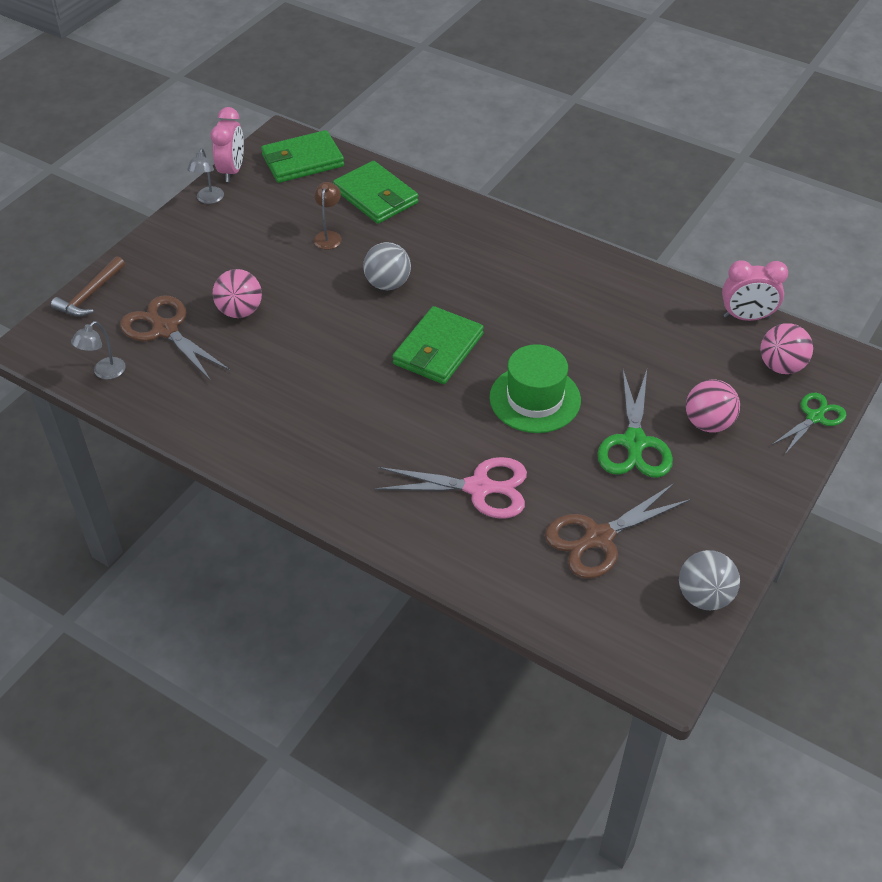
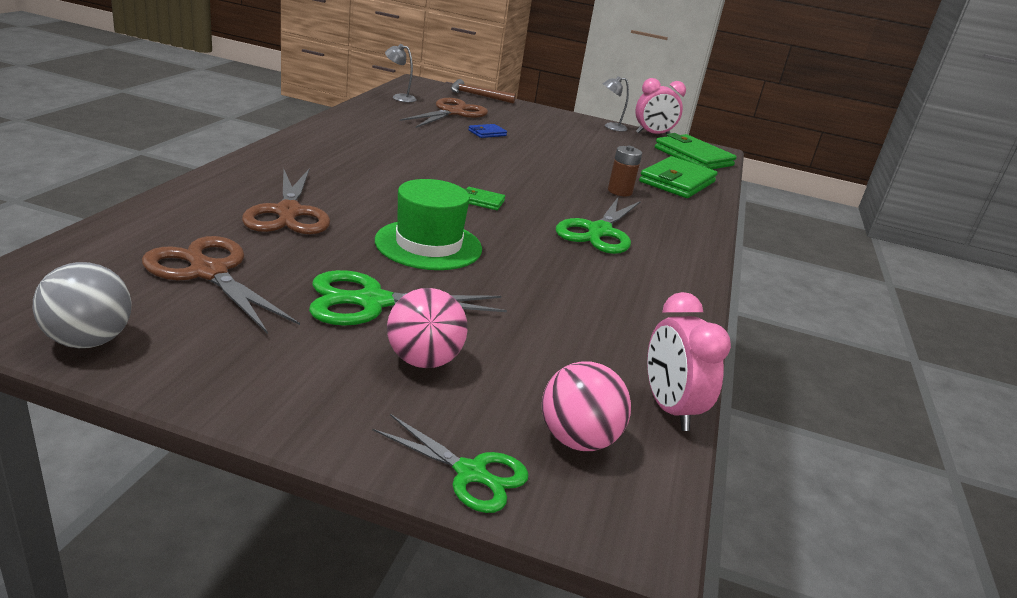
camera: 70 degrees right, 20 degrees down
(240, 311) = (487, 133): pink ball -> blue wallet
(329, 236) = (604, 163): brown lamp -> none
(387, 284) = (559, 183): grey ball -> none
(404, 245) = (620, 191): none -> brown battery
(438, 349) = (482, 201): green wallet -> green wallet, size x0.46
(479, 488) = (288, 213): pink scissors -> brown scissors
(497, 284) = (599, 232): none -> green scissors

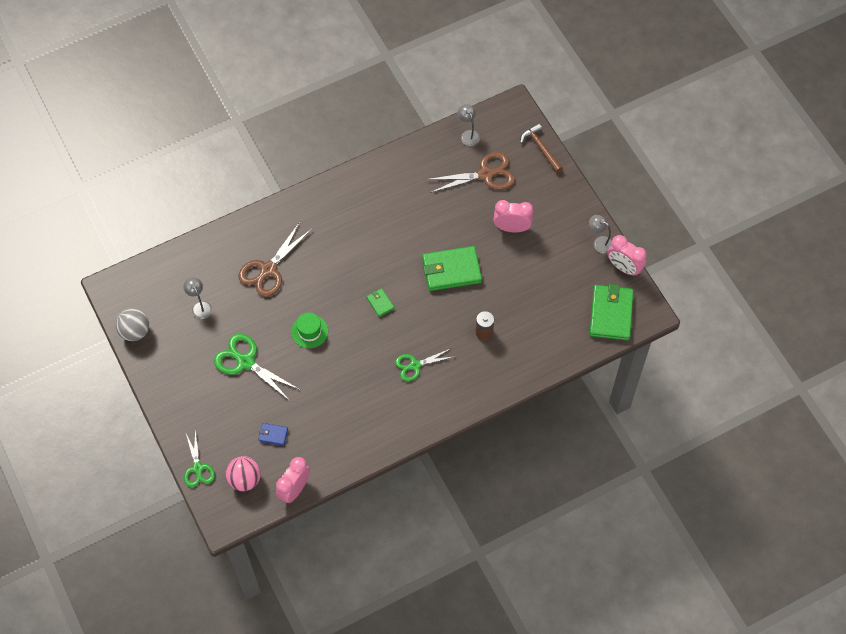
camera: 50 degrees right, 35 degrees up
(209, 272) = (200, 306): brown scissors -> grey lamp
(423, 361) = (232, 408): pink ball -> none
(428, 245) = (309, 331): green hat -> green hat, size x0.63
(487, 133) = (478, 217): blue wallet -> blue wallet (273, 435)
(528, 133) = (512, 228): none -> pink clock
(599, 232) = (415, 365): green scissors -> green scissors, size x0.64
(677, 182) = (544, 340): green wallet -> green wallet (451, 270)

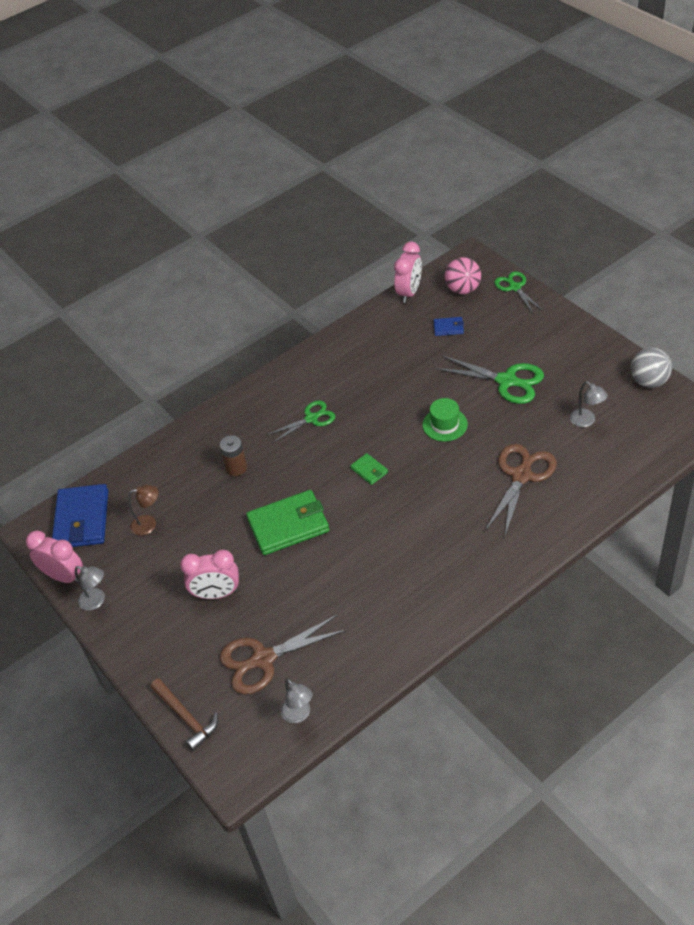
camera: 175 degrees right, 15 degrees down
(558, 297) = (149, 524): none -> brown lamp
(611, 314) = (82, 519): green wallet -> blue wallet

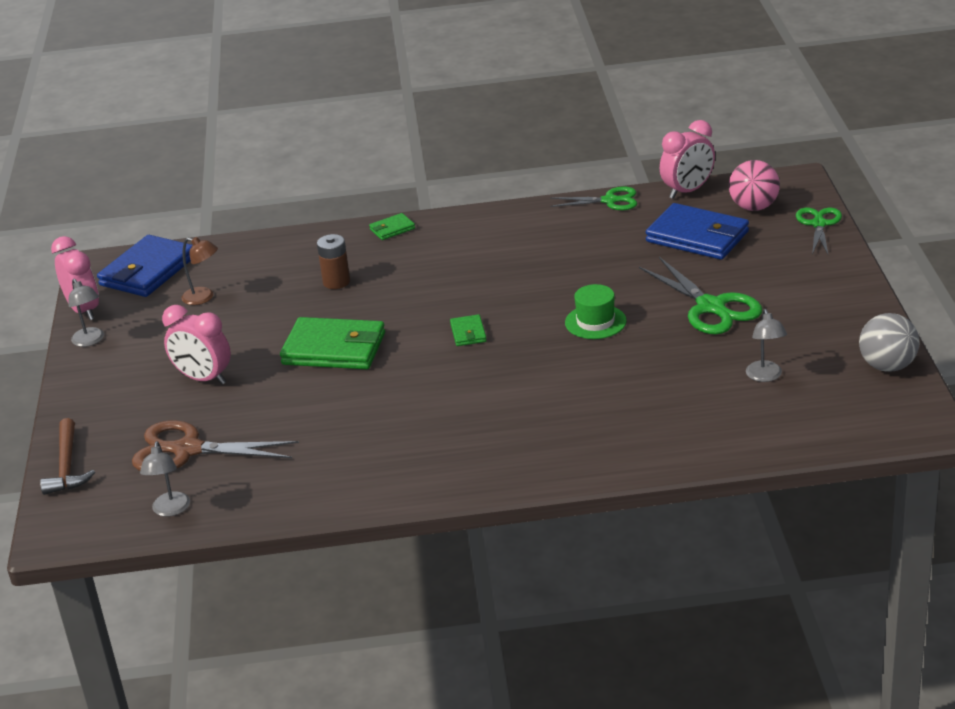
camera: 30 degrees right, 15 degrees down
(234, 405) = (392, 229): none -> green wallet
(311, 418) = (457, 267): green scissors -> green scissors (609, 201)
(448, 328) = (697, 237): blue wallet -> blue wallet, size x2.16
(521, 476) = (630, 399): brown scissors -> none

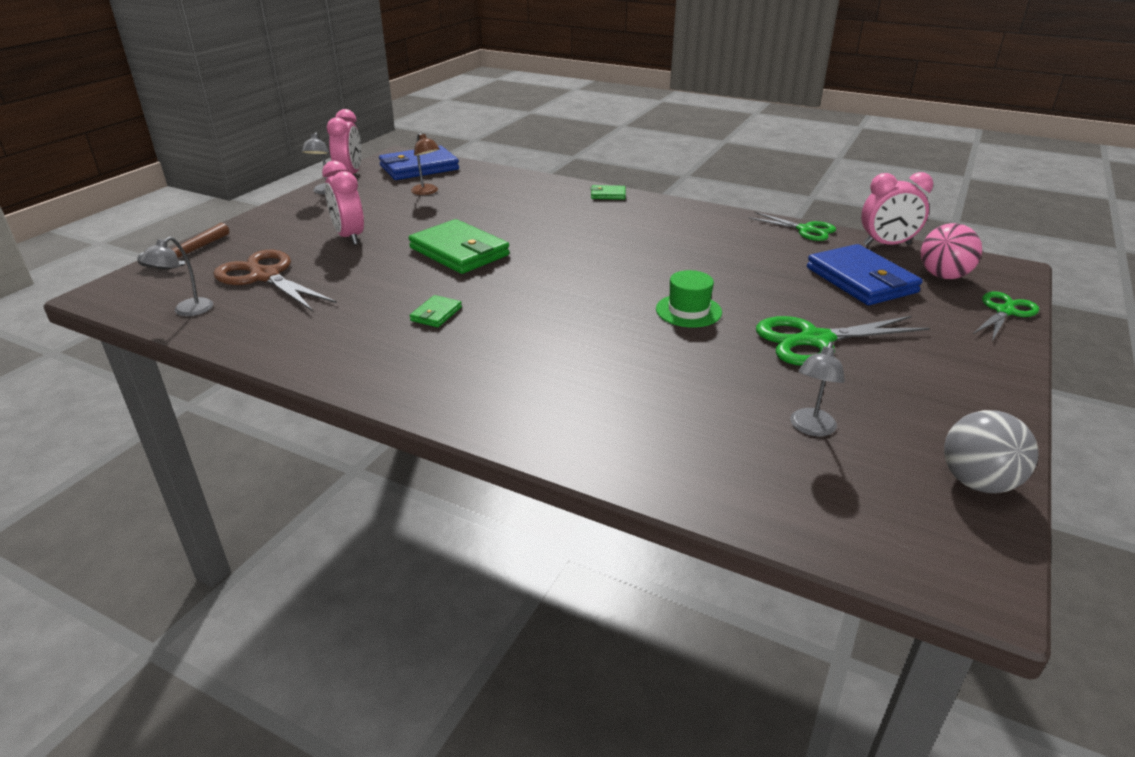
camera: 30 degrees right, 0 degrees up
(336, 282) = (524, 212): brown battery -> none
(468, 333) = (571, 278): green wallet -> green wallet (436, 314)
(711, 307) = (815, 340): green scissors -> green scissors turned 75 degrees clockwise

